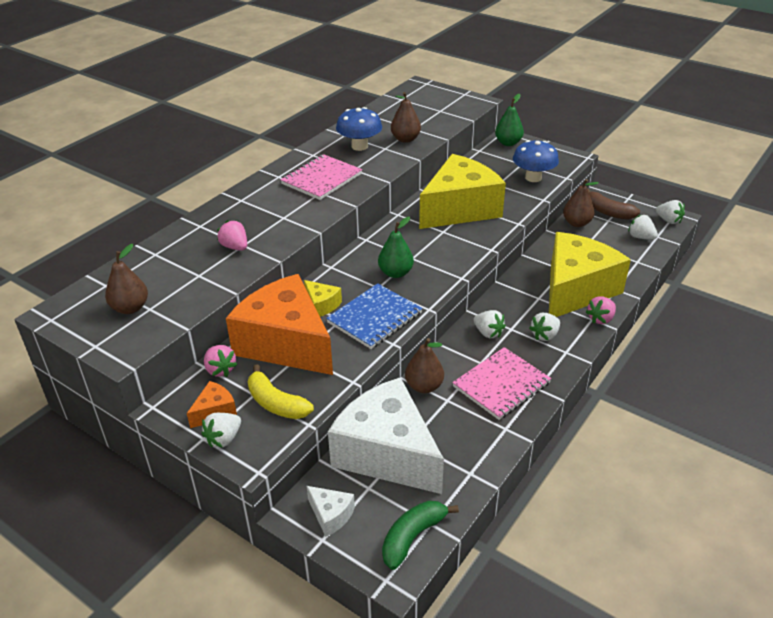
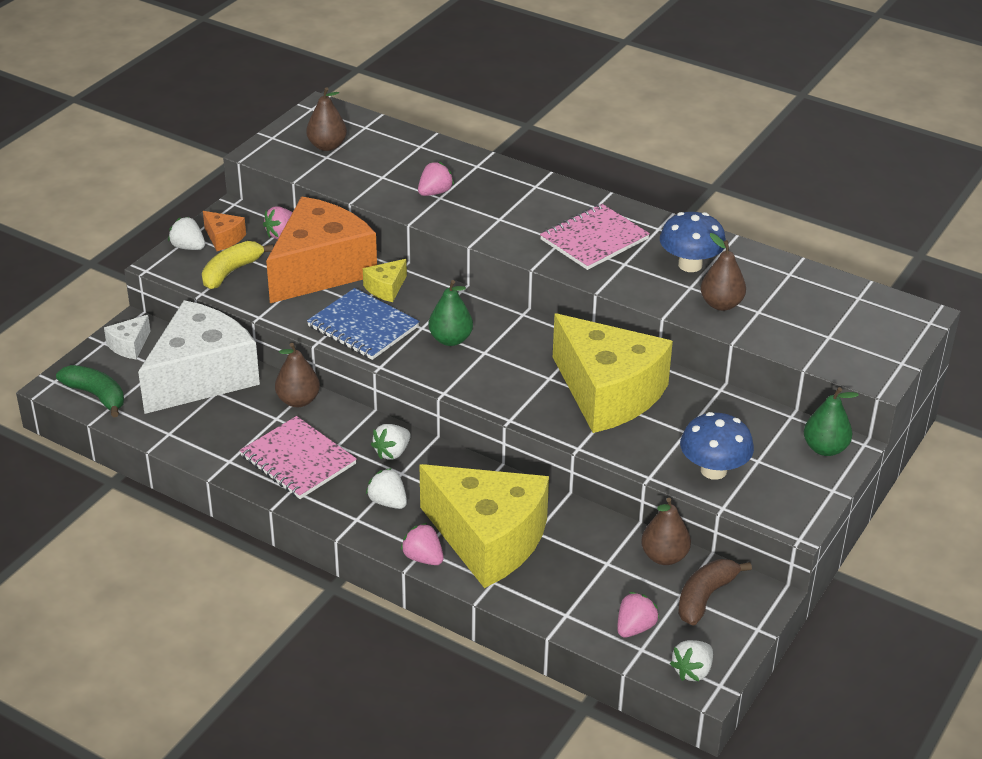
camera: 85 degrees right, 0 degrees up
(321, 179) = (594, 239): pink notebook -> pink notebook turned 75 degrees counterclockwise
(640, 237) = (635, 628): white strawberry -> pink strawberry

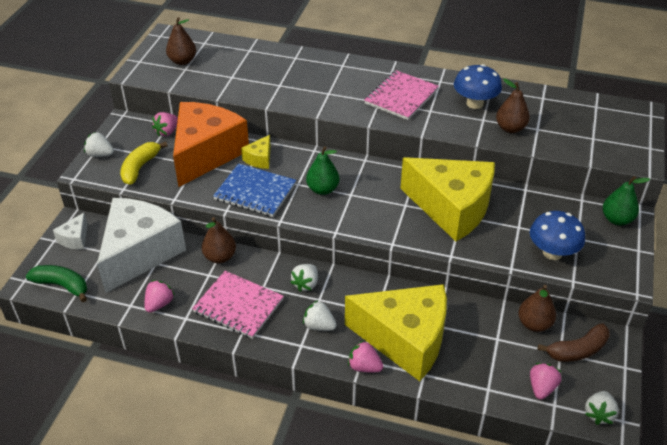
camera: 15 degrees left, 5 degrees up
(223, 238) = (124, 143): orange cheese -> none
(435, 192) = (274, 82): pink strawberry -> pink strawberry (159, 304)
(705, 597) = (577, 350): brown banana -> brown banana turned 135 degrees counterclockwise

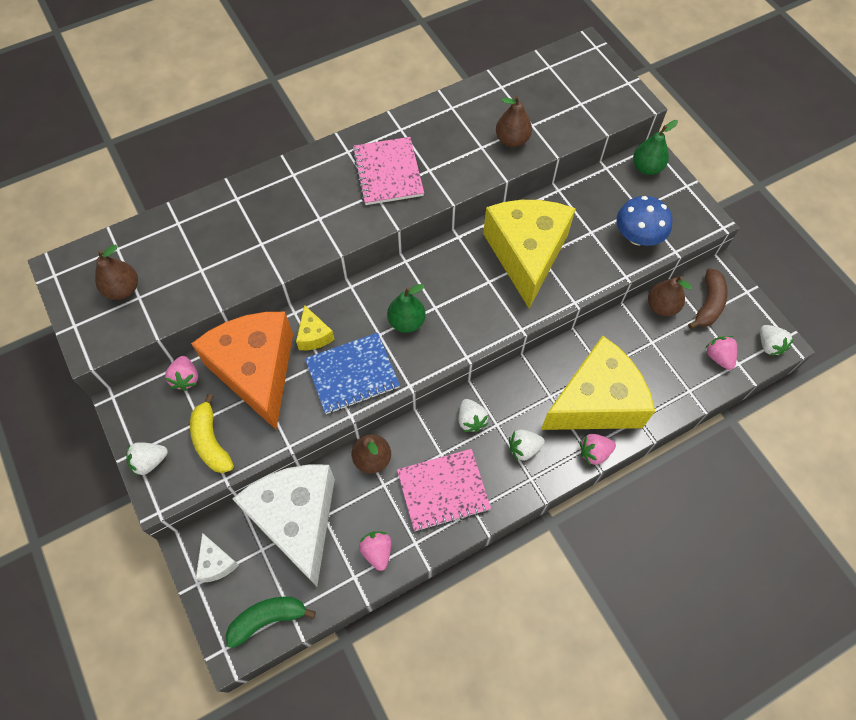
camera: 45 degrees left, 20 degrees up
(451, 208) = (526, 255): yellow cheese -> yellow cheese turned 75 degrees counterclockwise
(475, 103) = (456, 134): blue mushroom -> none

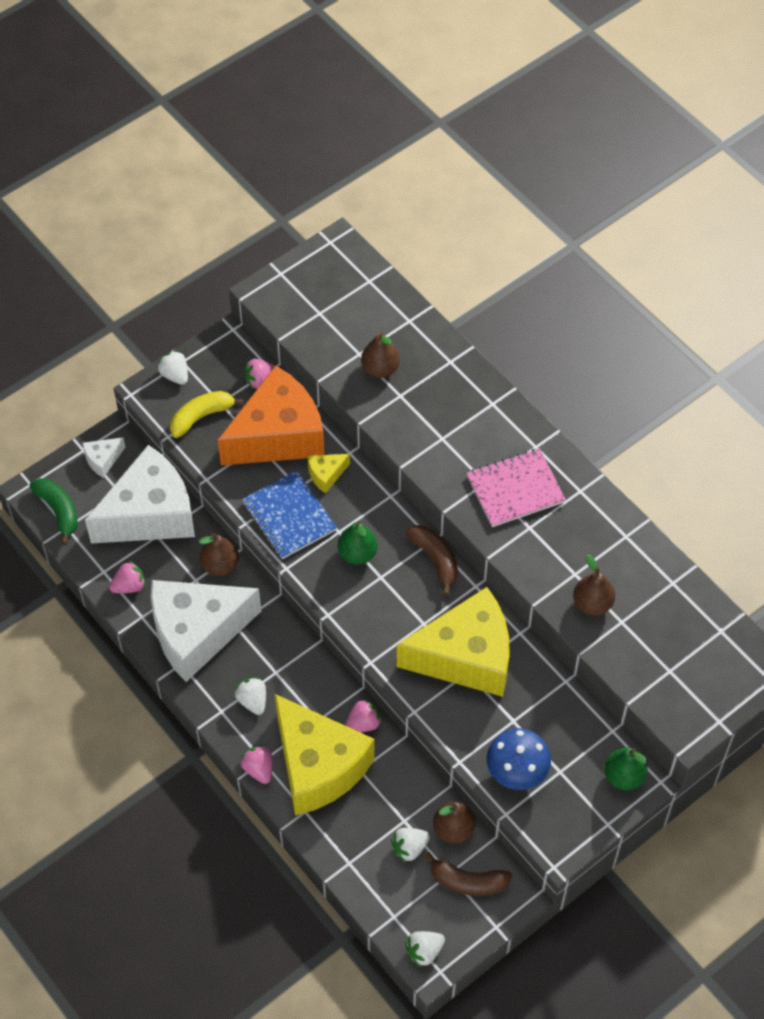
camera: 80 degrees right, 5 degrees down
(123, 289) = (325, 299): brown pear -> brown pear (380, 369)
(425, 261) = (435, 559): none -> brown banana
(443, 490) = (197, 633): pink notebook -> white cheese
(471, 420) = (276, 647): white strawberry -> white strawberry (409, 848)
(718, 357) = (397, 894): pink strawberry -> pink strawberry (363, 723)

